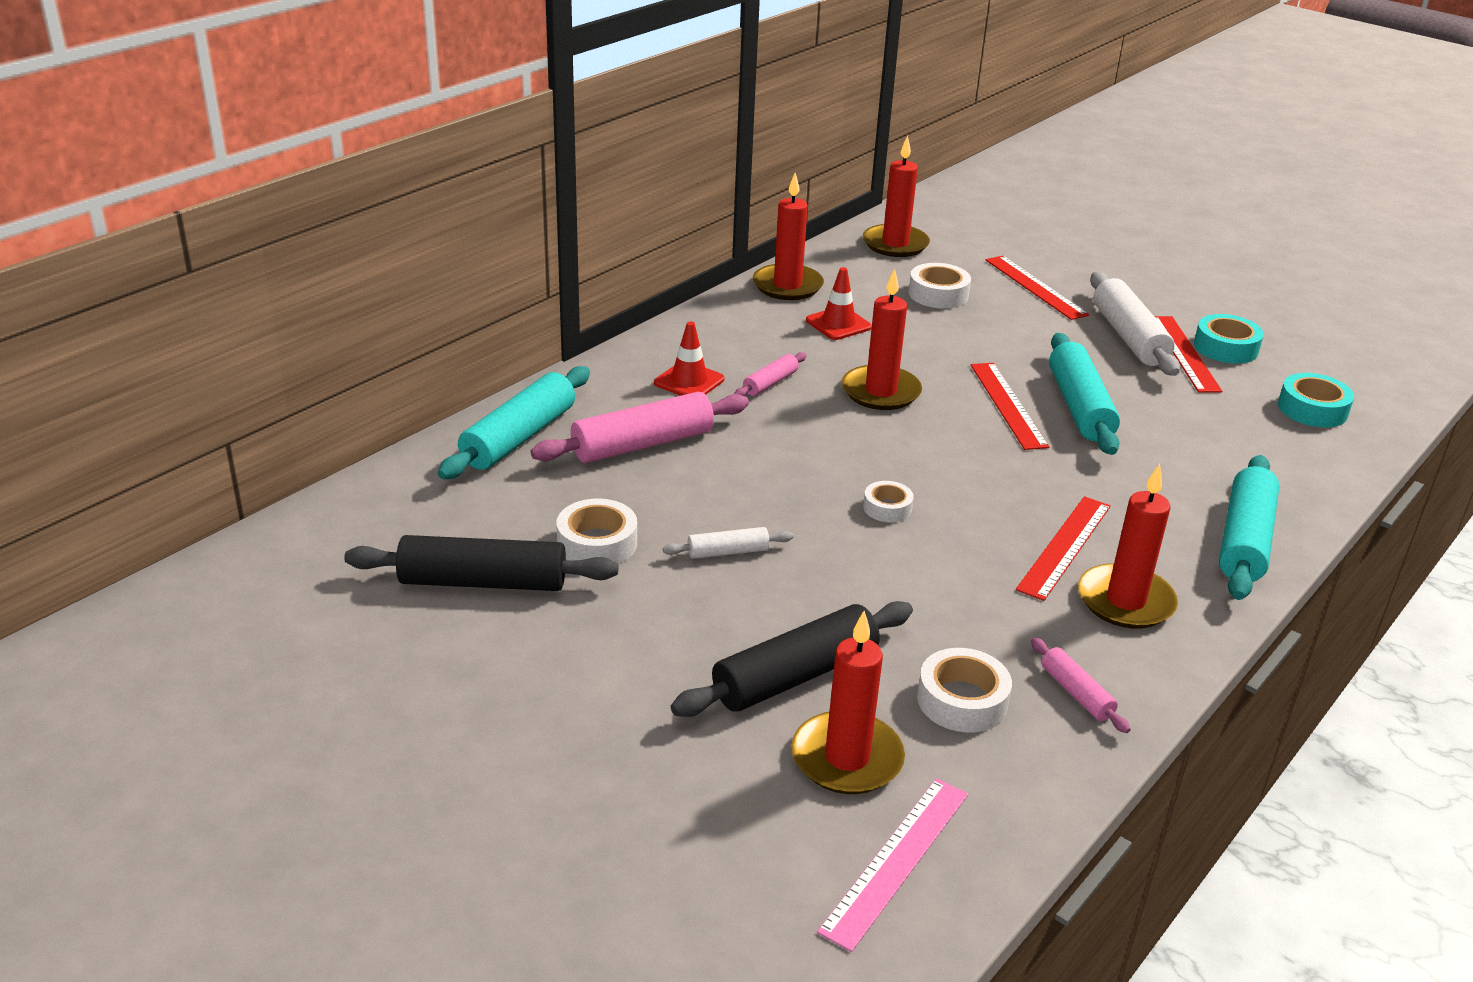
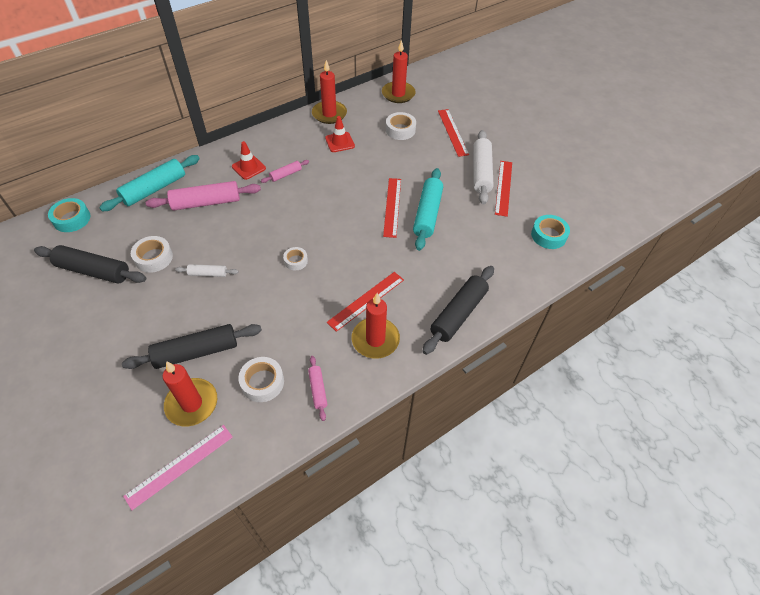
camera: 15 degrees right, 20 degrees up
(880, 392) = (335, 188): red candle -> none
(1225, 347) = (528, 187): turquoise tape -> turquoise tape (72, 219)
(1244, 540) = (458, 314): turquoise rolling pin -> black rolling pin

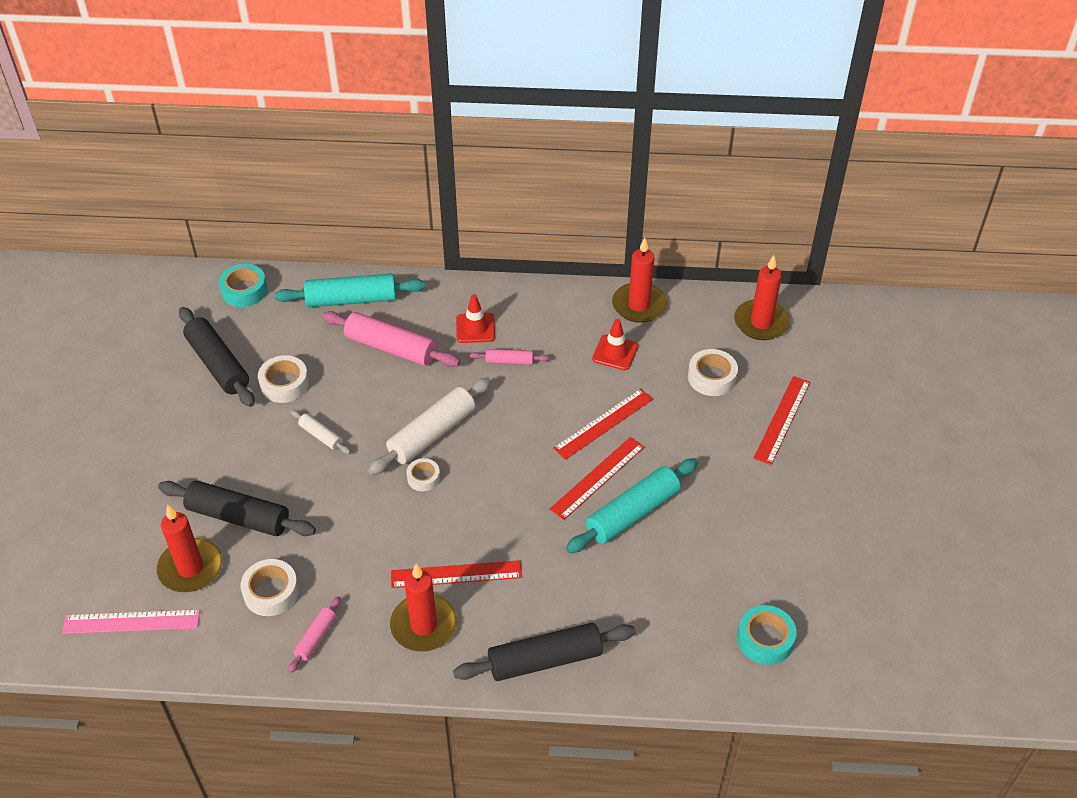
camera: 40 degrees right, 5 degrees down
(481, 172) = (763, 499): white rolling pin -> white rolling pin (432, 434)
(503, 187) = (772, 538): red ruler -> red ruler (603, 423)

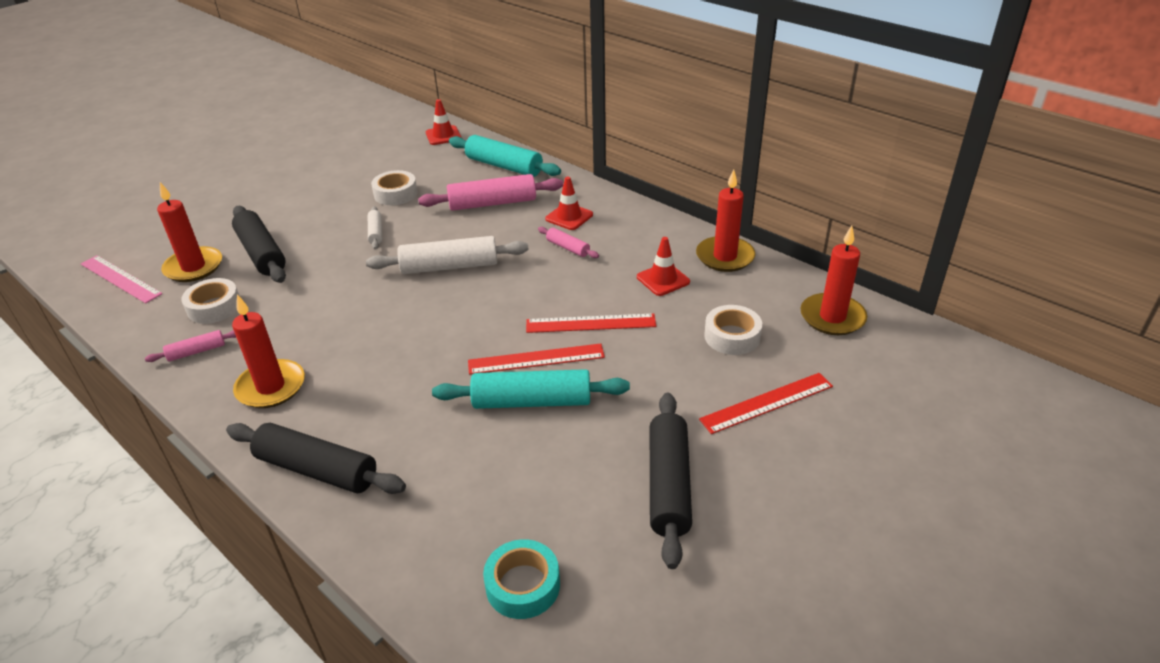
camera: 40 degrees right, 10 degrees down
(218, 364) = (372, 166): black rolling pin -> black rolling pin (668, 485)
(244, 290) = (443, 135): turquoise tape -> red traffic cone
(391, 348) = (492, 203): pink rolling pin -> pink rolling pin turned 75 degrees counterclockwise
(423, 478) = (406, 291): white tape -> none
(456, 574) = (340, 366): red ruler -> none

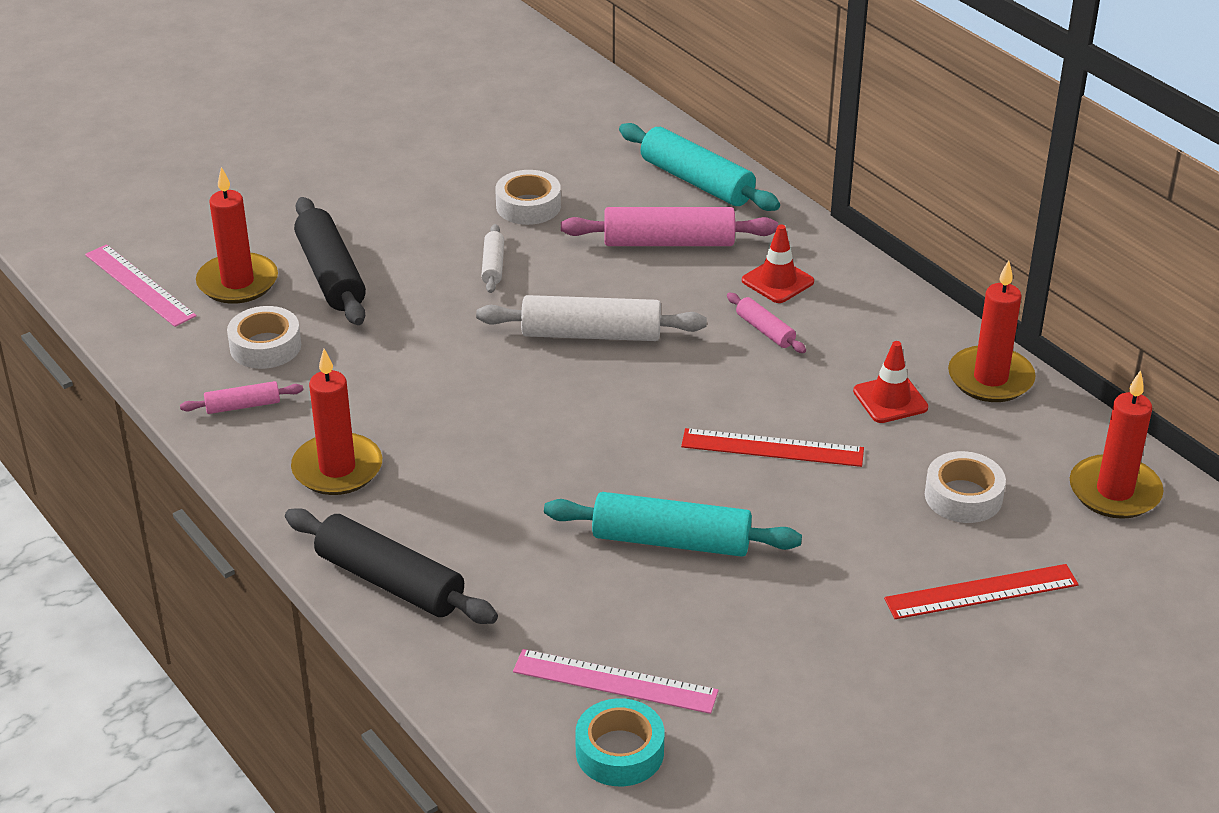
camera: 10 degrees right, 0 degrees up
(443, 135) = (612, 114): red traffic cone -> none
(508, 523) = (615, 681): none -> pink ruler
(536, 359) = (687, 486): red ruler -> none
(668, 485) = (822, 671): black rolling pin -> none

